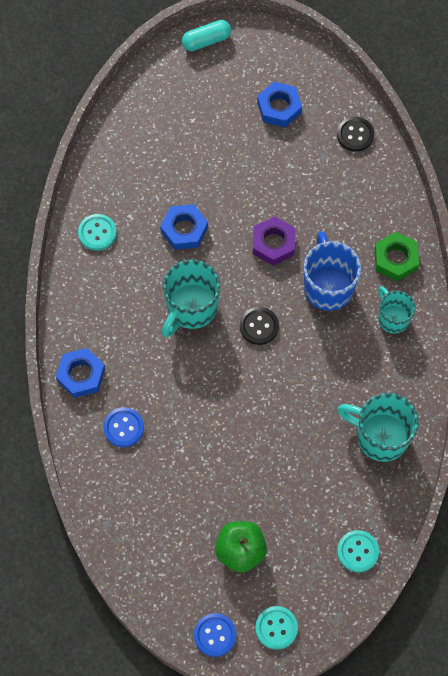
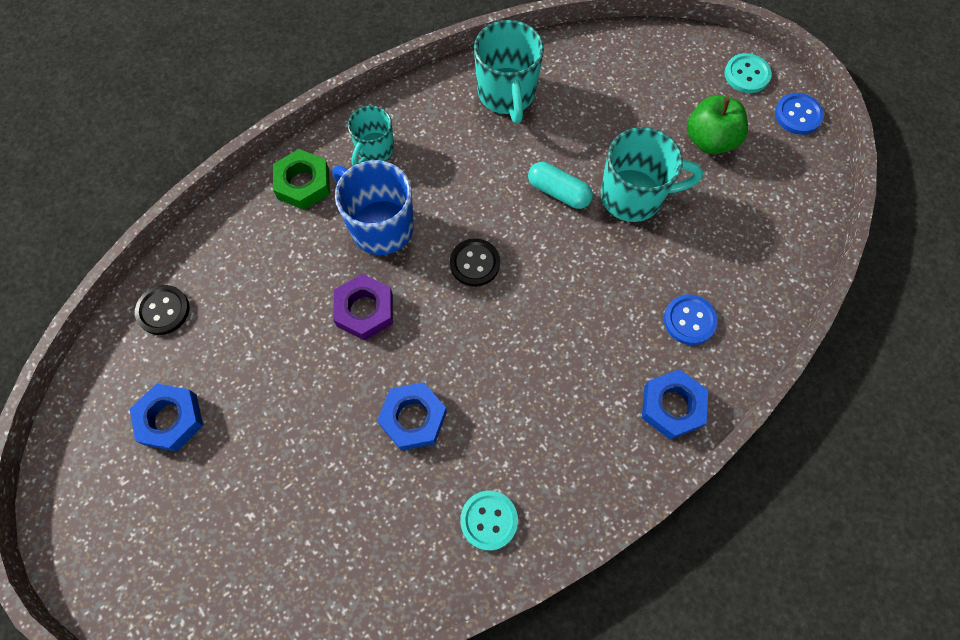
camera: 125 degrees left, 0 degrees up
(191, 308) = (505, 344): turquoise mug -> turquoise mug (633, 196)
(206, 41) = (109, 584): turquoise capsule -> turquoise capsule (558, 192)
(328, 286) = (380, 226): blue mug -> blue mug turned 90 degrees clockwise
(358, 551) = (627, 54): turquoise button -> none

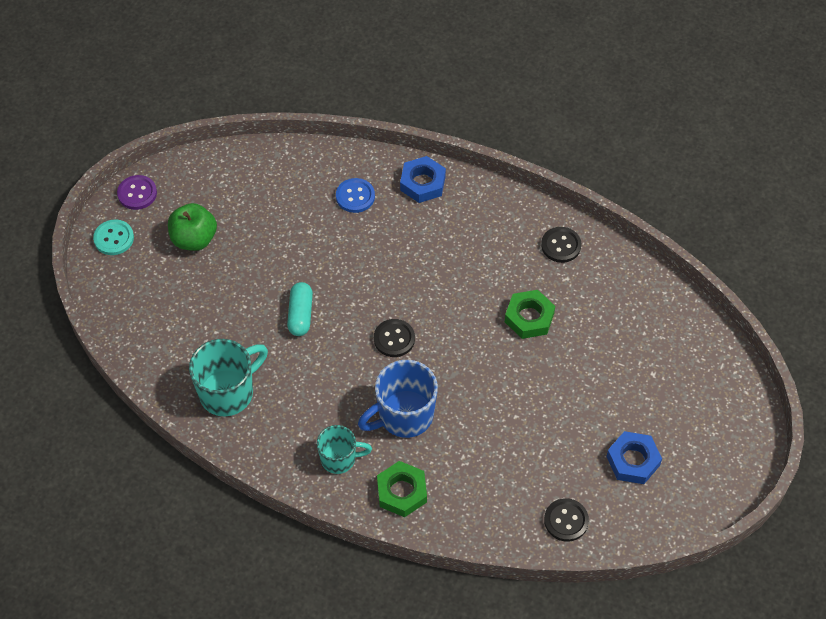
camera: 120 degrees left, 10 degrees down
(365, 310) = (475, 388): purple nut -> none
(380, 226) = (404, 416): blue mug -> blue mug turned 45 degrees clockwise
(413, 418) = (529, 317): blue nut -> green nut
(489, 520) = (561, 245): turquoise button -> black button
(633, 196) = (275, 266): turquoise mug -> none
(798, 115) = (137, 193): blue button -> purple button

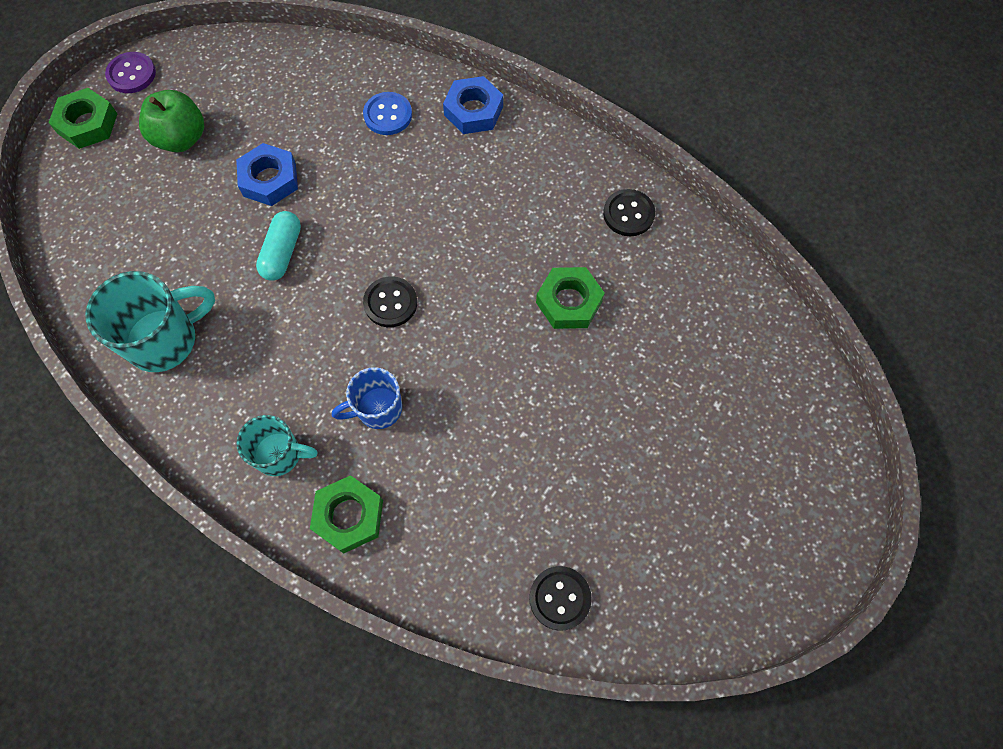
camera: 10 degrees right, 10 degrees up
(114, 238) = (87, 124): turquoise button -> green nut
(404, 416) = (378, 409): blue mug -> blue mug, size x0.63
(633, 461) = (668, 525): blue nut -> blue nut (269, 179)

